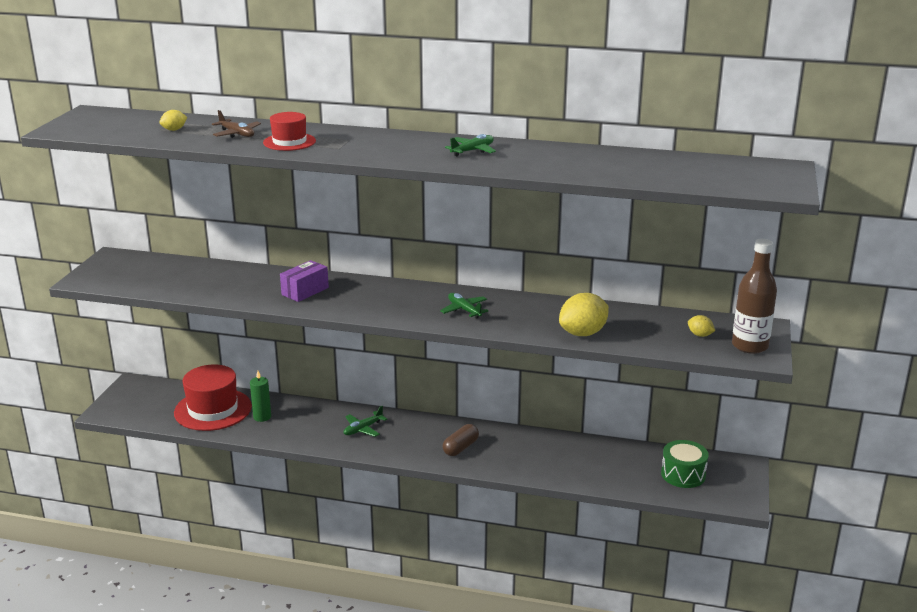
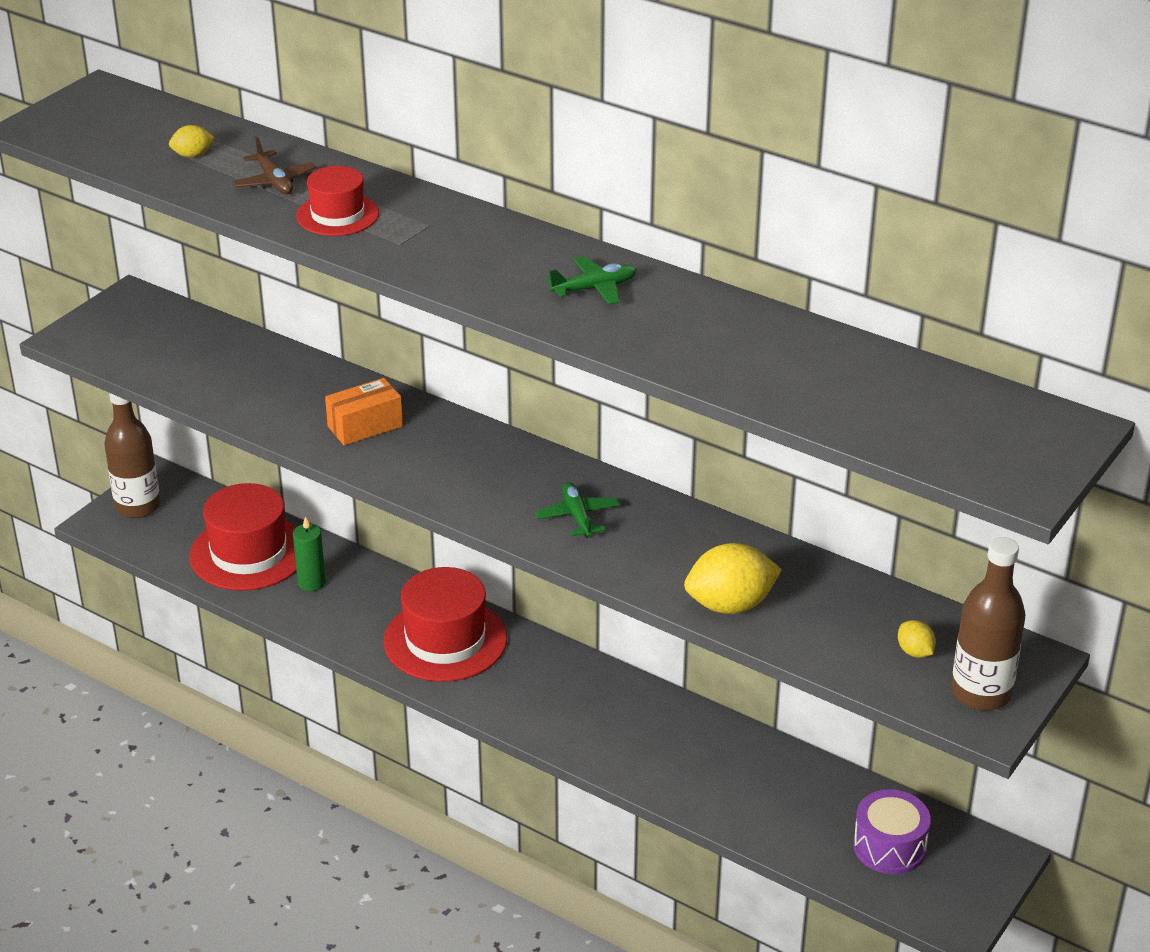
camera: 20 degrees right, 10 degrees up
(126, 400) = (138, 506): none -> brown bottle
(305, 291) = (365, 426): purple box -> orange box
(363, 429) = (445, 640): green plane -> red hat
(460, 448) = (571, 710): brown capsule -> none
(683, 474) = (889, 847): green drum -> purple drum

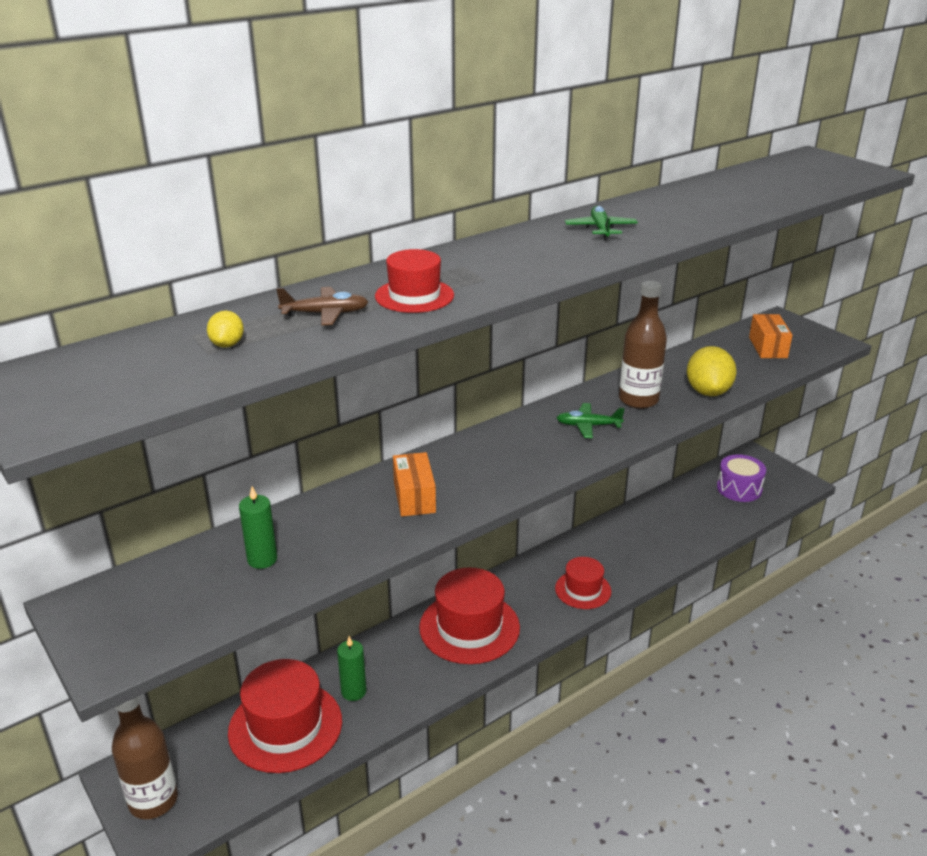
camera: 70 degrees left, 5 degrees down
(227, 367) = (262, 559): none -> green candle
(559, 720) = (583, 590): none -> red hat
(915, 652) = (768, 347): yellow lemon -> orange box
(981, 693) = (808, 338): brown bottle -> brown bottle (638, 400)

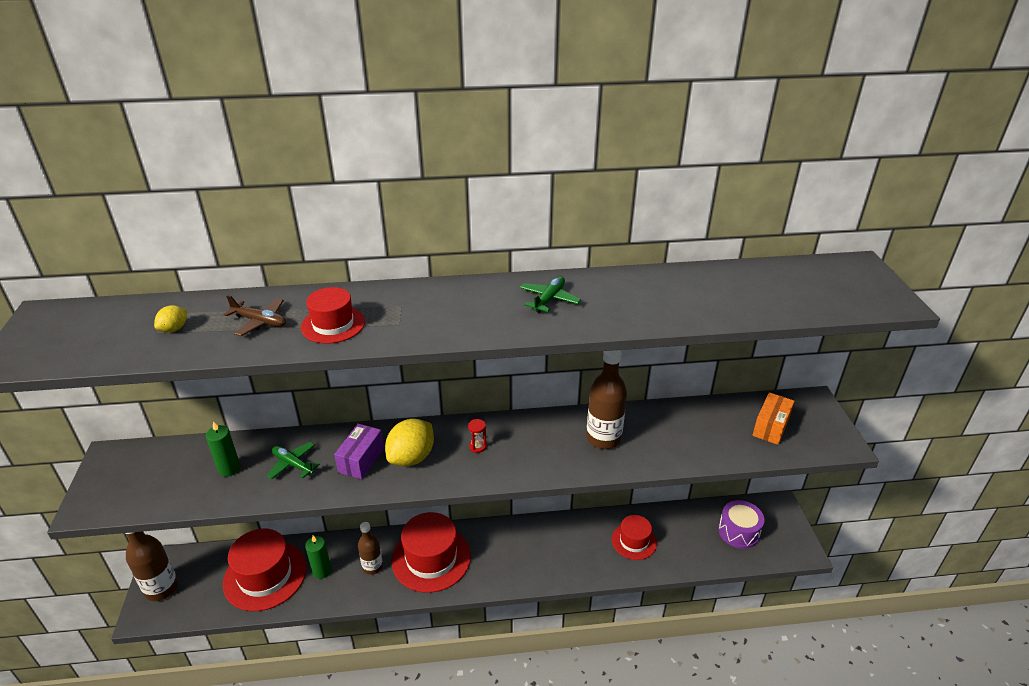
camera: 30 degrees right, 5 degrees up
(410, 662) = (372, 567): none -> brown bottle
(414, 497) = (361, 460): orange box -> purple box
(526, 445) = (477, 446): none -> red hourglass
(583, 590) = (534, 566): red hat -> red hat (634, 541)
(588, 426) = (540, 447): green plane -> green plane (293, 464)
(708, 392) = (669, 452): yellow lemon -> yellow lemon (411, 457)

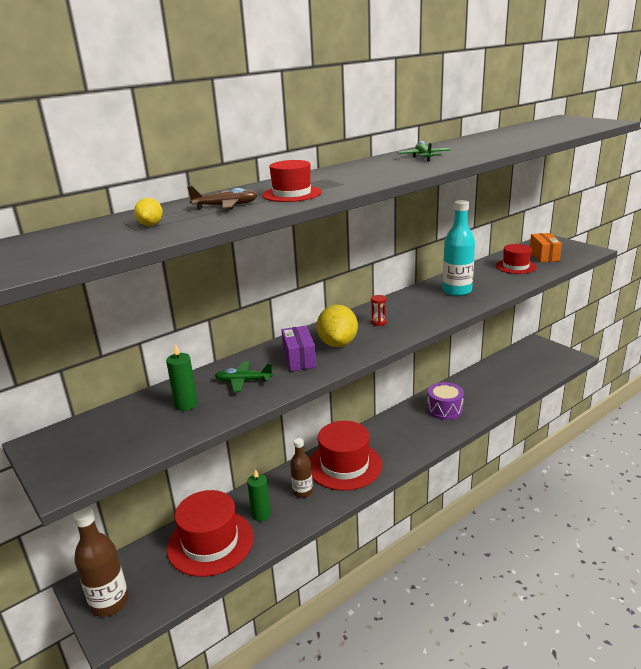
camera: 30 degrees left, 10 degrees down
(603, 438) = (457, 291): brown bottle -> turquoise bottle
(634, 541) = (474, 394): red hat -> red hat (515, 266)
(738, 532) = (529, 363): purple drum -> purple drum (444, 409)

